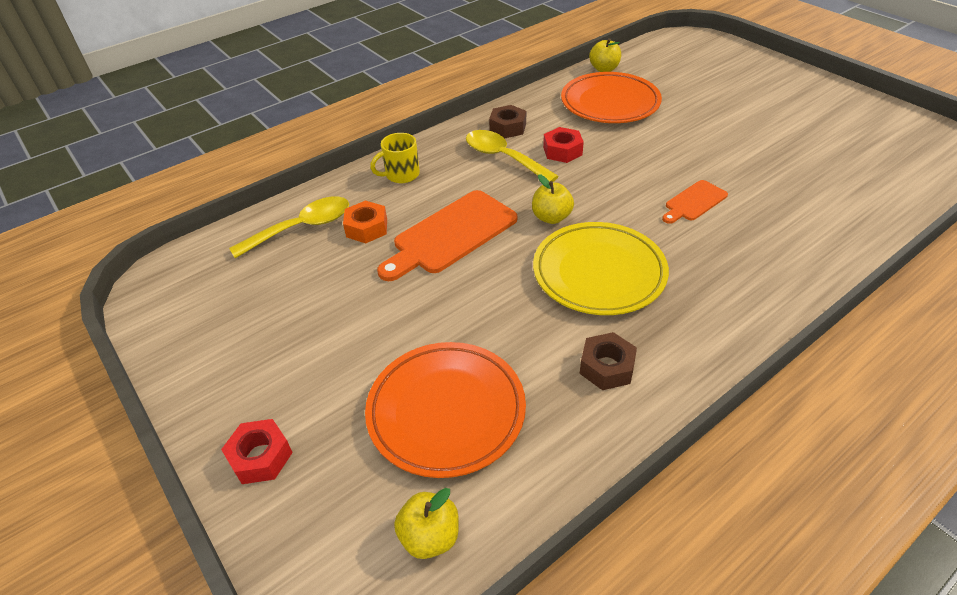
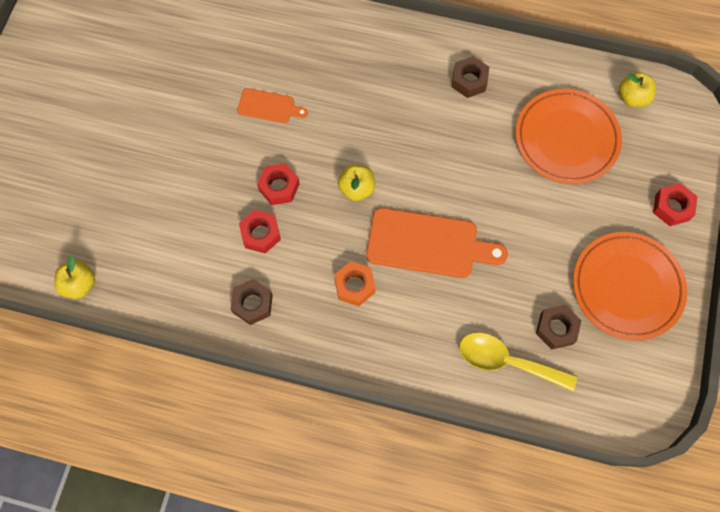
camera: 130 degrees left, 25 degrees up
(283, 272) = (556, 329): none -> brown nut
(367, 228) = (468, 311): orange nut -> orange nut (354, 286)
(401, 175) = (387, 341): yellow mug -> none
(504, 158) = (303, 274): yellow spoon -> none
(598, 175) = (279, 187): none -> red nut
(599, 273) = (393, 126): yellow plate -> none
(610, 103) = (151, 241): orange plate -> orange plate (626, 287)

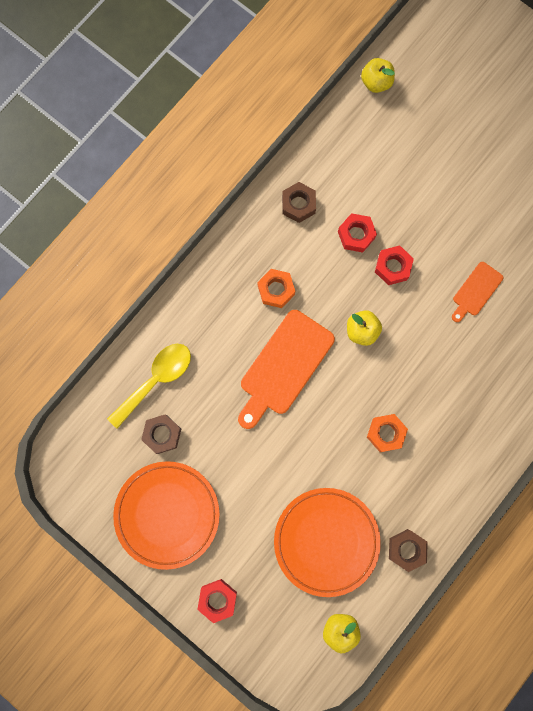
camera: 115 degrees right, 10 degrees up
(443, 129) = (385, 433): none -> orange nut
(469, 81) = (425, 483): brown nut -> brown nut (406, 549)

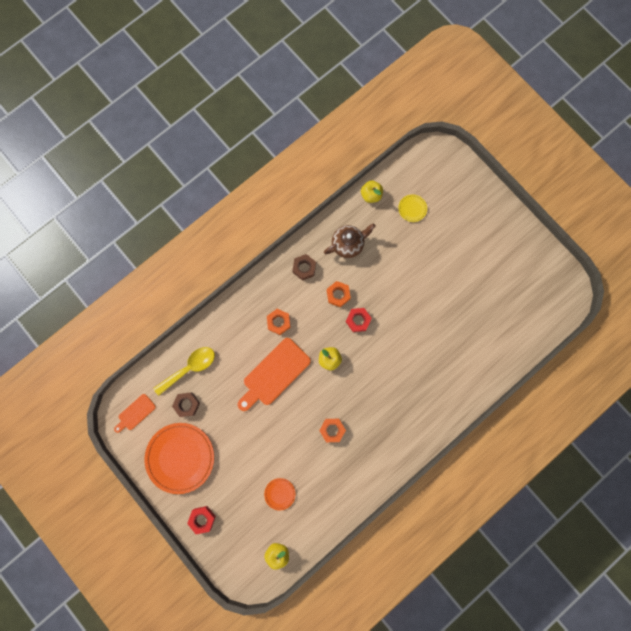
camera: 10 degrees right, 0 degrees up
(326, 541) = (280, 493): orange plate -> orange plate, size x0.45
(356, 160) = (348, 244): none -> brown teapot
(356, 235) = (338, 295): red nut -> orange nut
(406, 549) = (331, 508): brown nut -> none
(440, 92) = (412, 209): none -> yellow plate
(476, 291) = (410, 346): orange cutting board -> orange cutting board (135, 413)

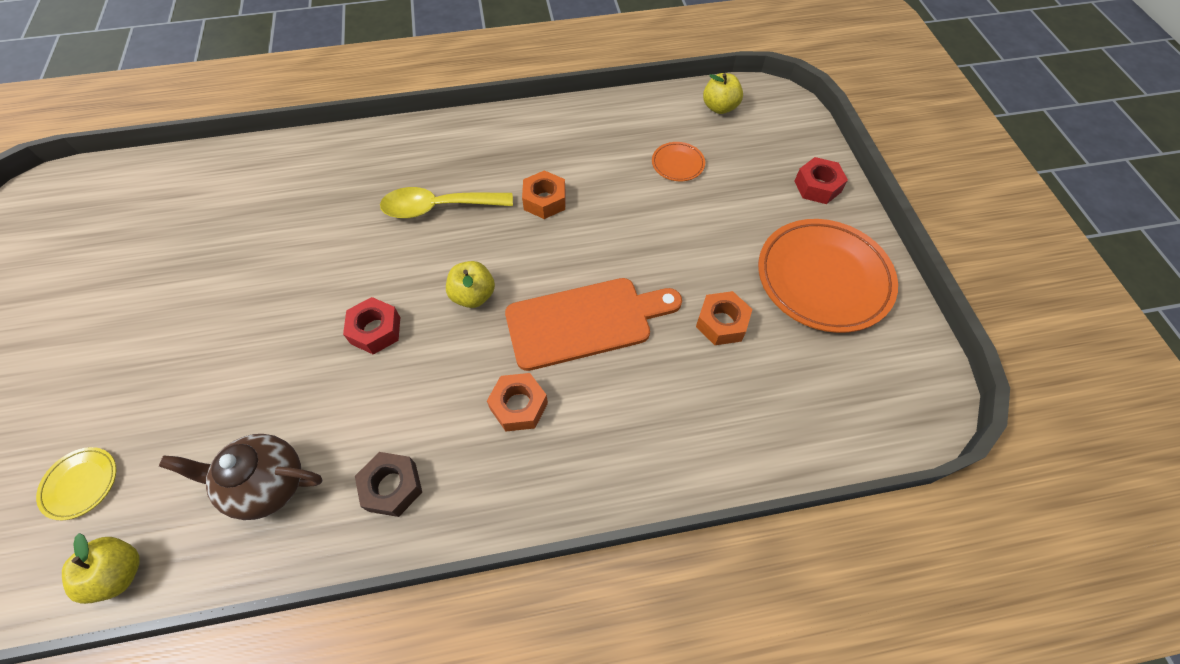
camera: 150 degrees left, 20 degrees down
(135, 413) = (890, 389): orange cutting board -> none
(187, 404) = (777, 353): brown nut -> none
(189, 368) = (745, 414): yellow spoon -> yellow spoon (439, 207)
(338, 295) = (371, 394): orange nut -> orange nut (721, 323)

